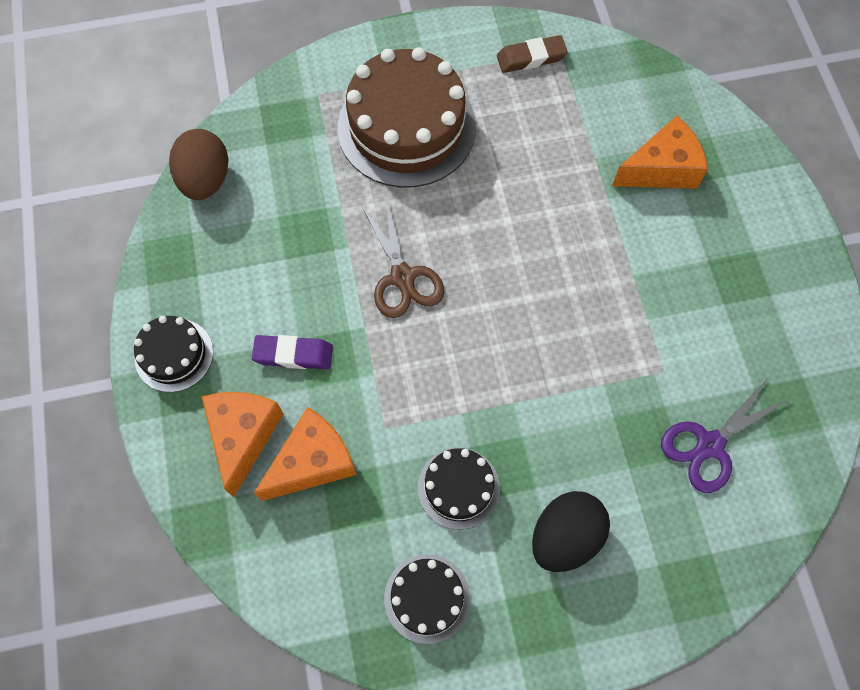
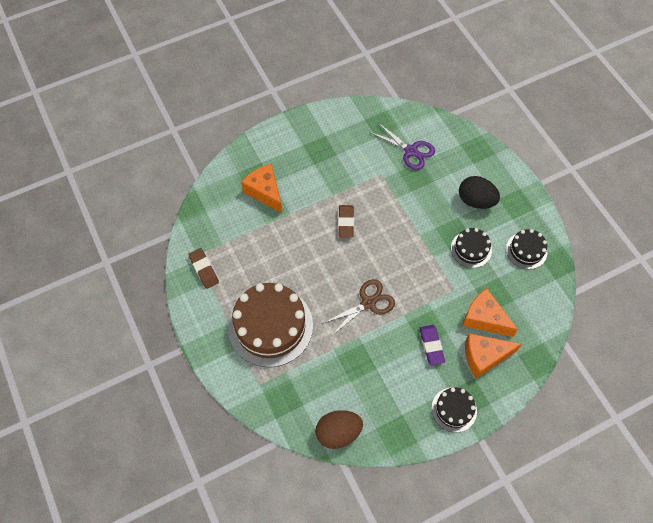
camera: 105 degrees left, 5 degrees down
(569, 282) = (346, 222): none -> brown eraser

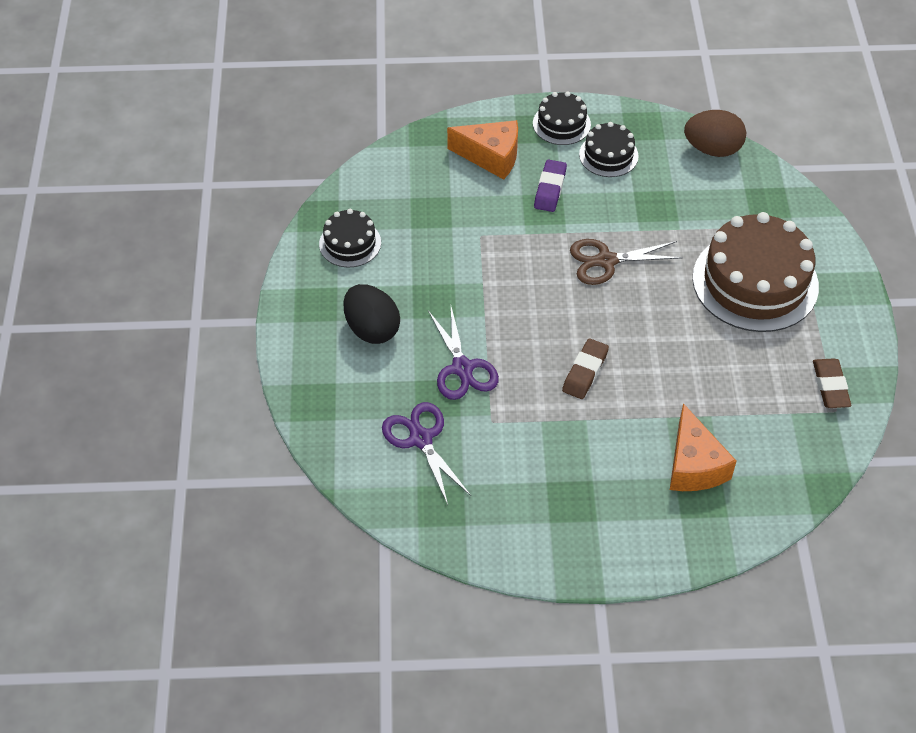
camera: 155 degrees left, 10 degrees down
(413, 197) = (462, 368): none -> purple scissors
(471, 249) = (424, 272): black cake -> black cake (608, 155)
(484, 318) = (463, 192): orange cheese -> none

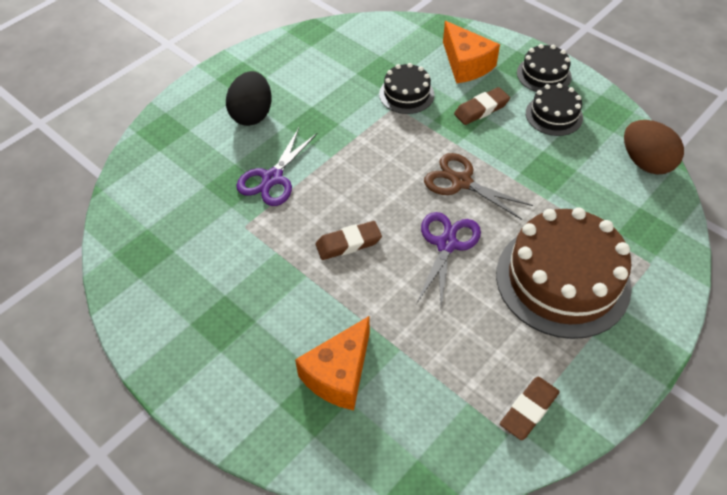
camera: 45 degrees right, 0 degrees up
(350, 243) = (307, 57): black cake -> black cake (406, 94)
(421, 439) = (188, 201): purple scissors -> purple scissors (446, 244)
(550, 189) = (481, 109): purple eraser -> brown eraser

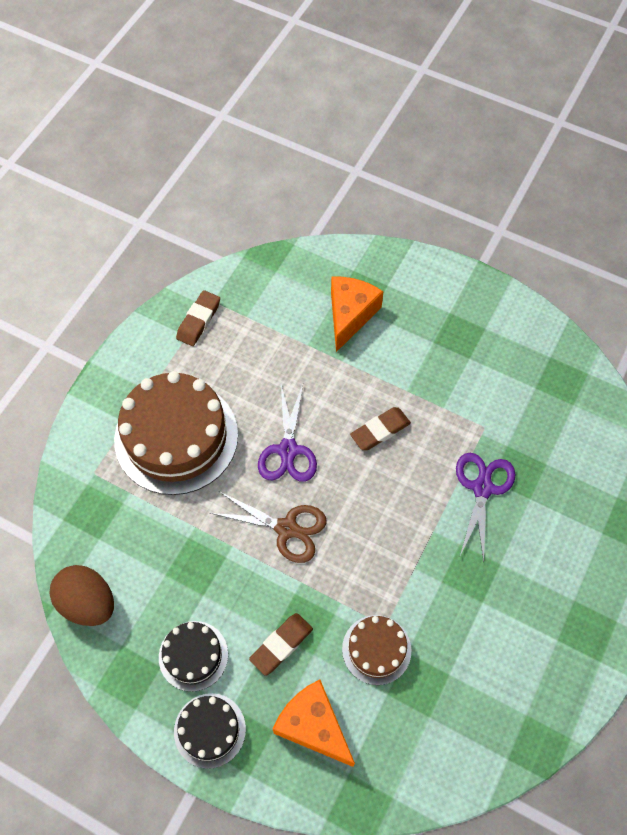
camera: 165 degrees right, 10 degrees up
(252, 114) = (544, 572): black egg -> none
(406, 94) = (376, 649): black cake -> brown cake

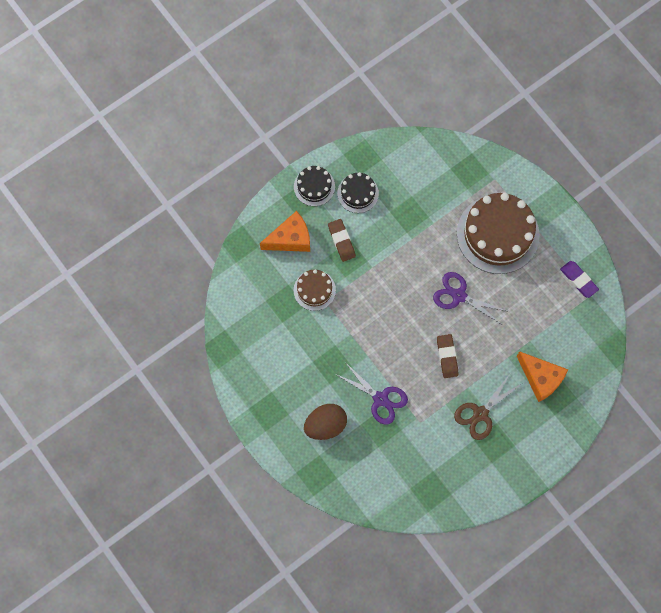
camera: 115 degrees right, 10 degrees up
(88, 603) = (414, 150): brown egg -> brown egg (325, 425)
(198, 320) = (578, 280): brown eraser -> purple eraser
(287, 528) = (408, 273): brown scissors -> brown scissors (480, 414)

